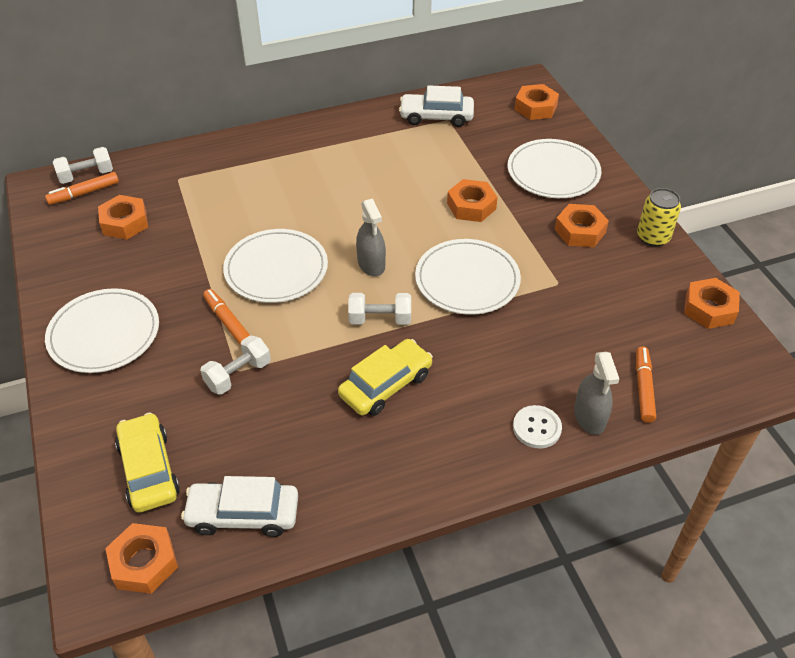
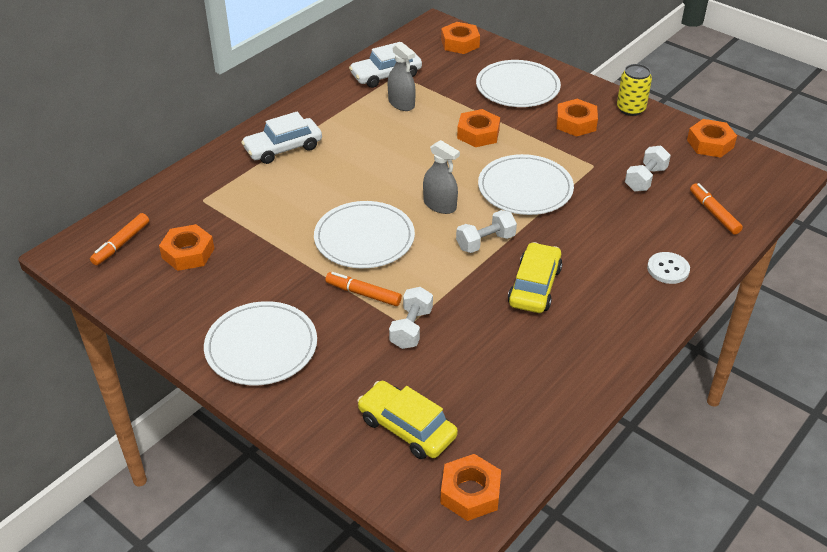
camera: 30 degrees left, 5 degrees down
(86, 176) = (108, 228): white dumbbell -> white dumbbell (645, 179)
(243, 514) = (514, 422): white car -> white car (283, 148)
(589, 417) = (696, 247): grey spray bottle -> grey spray bottle (401, 103)

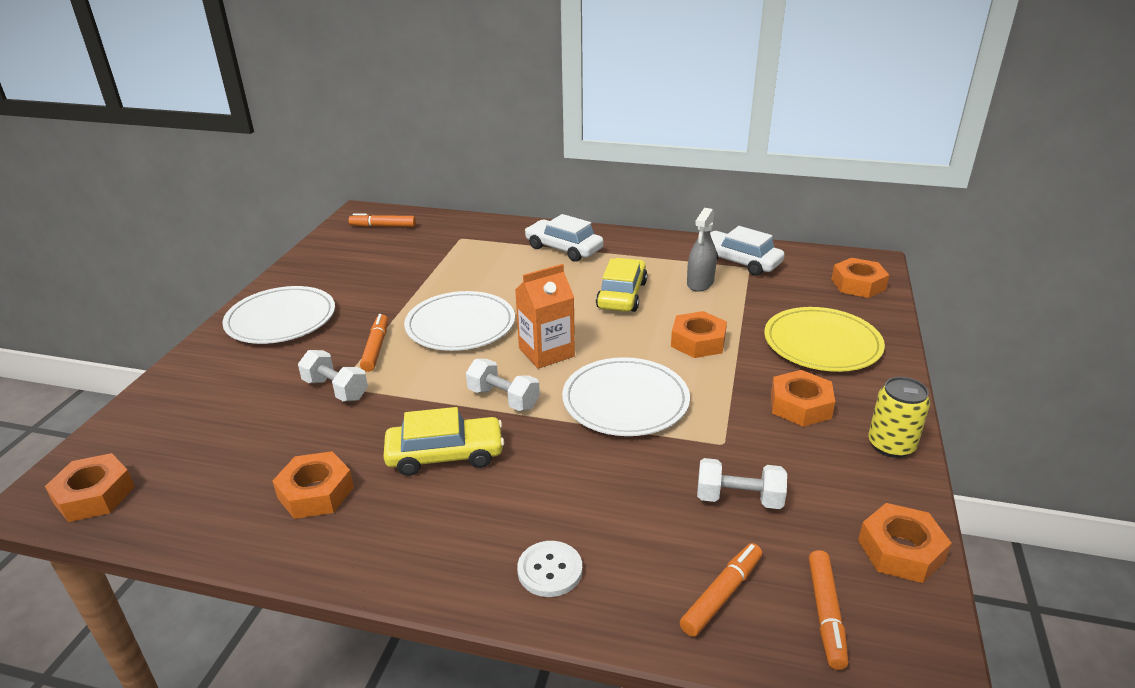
camera: 65 degrees right, 10 degrees down
(188, 253) = (387, 253): orange nut -> orange nut (315, 492)
(407, 428) = (187, 427): yellow car -> yellow car (622, 295)
(411, 328) = (336, 389): white dumbbell -> white dumbbell turned 45 degrees clockwise
(440, 205) = (546, 352): grey spray bottle -> orange carton
(517, 87) = (822, 343): white plate -> yellow plate
(740, 185) = (826, 614): none -> orange marker

